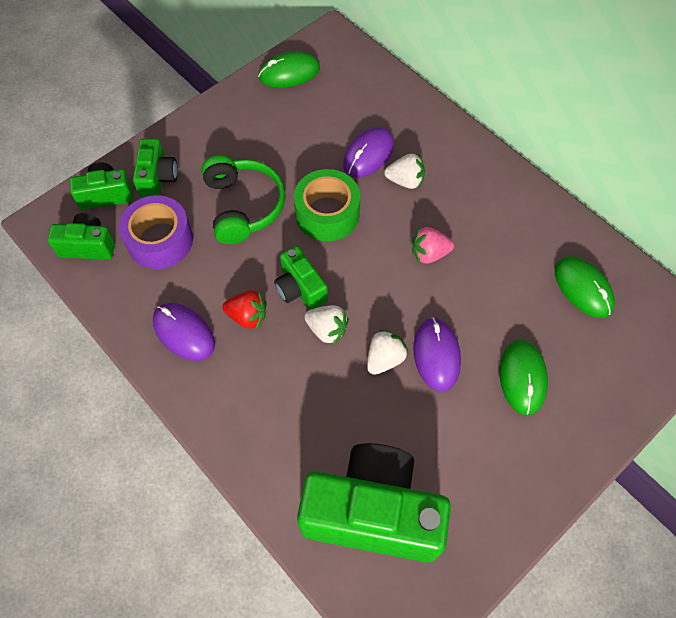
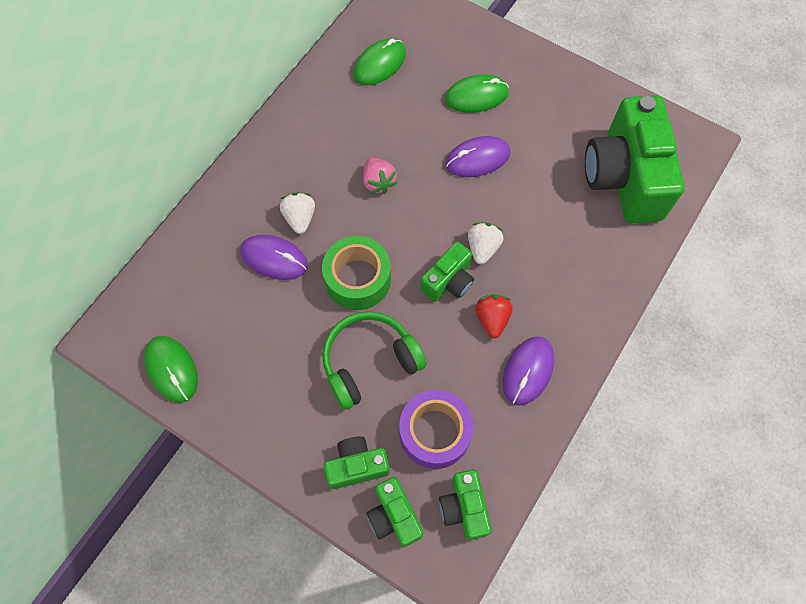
camera: 105 degrees left, 5 degrees up
(384, 359) = (494, 196): white strawberry -> none

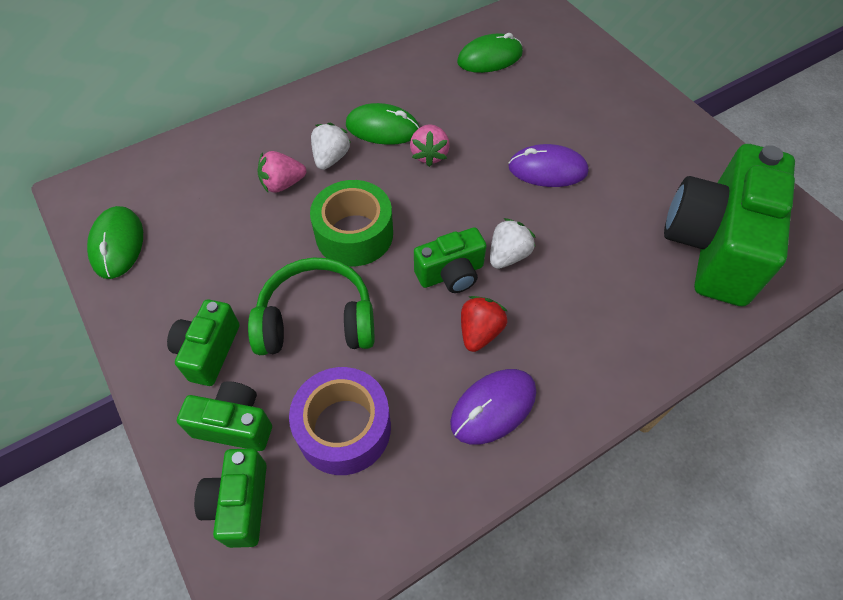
camera: 25 degrees right, 10 degrees down
(274, 258) = (283, 184): purple mouse -> pink strawberry
(464, 508) = (327, 535): green camera -> green camera (209, 351)
(476, 96) = (576, 114): green mouse -> green mouse (382, 128)

